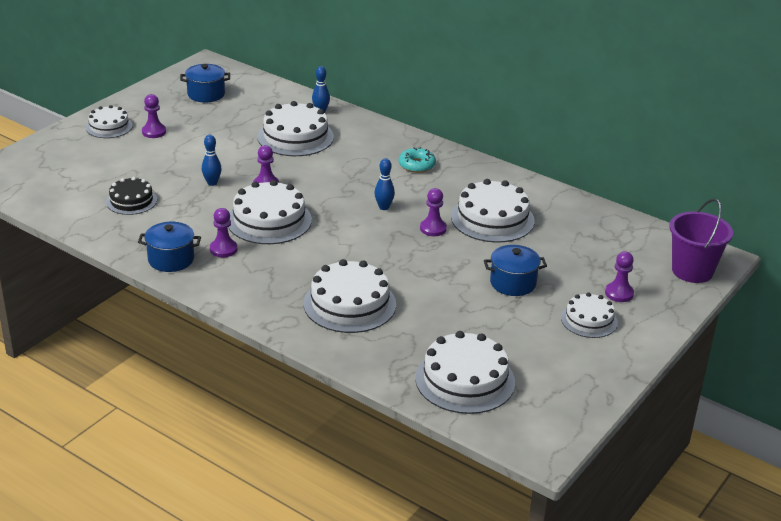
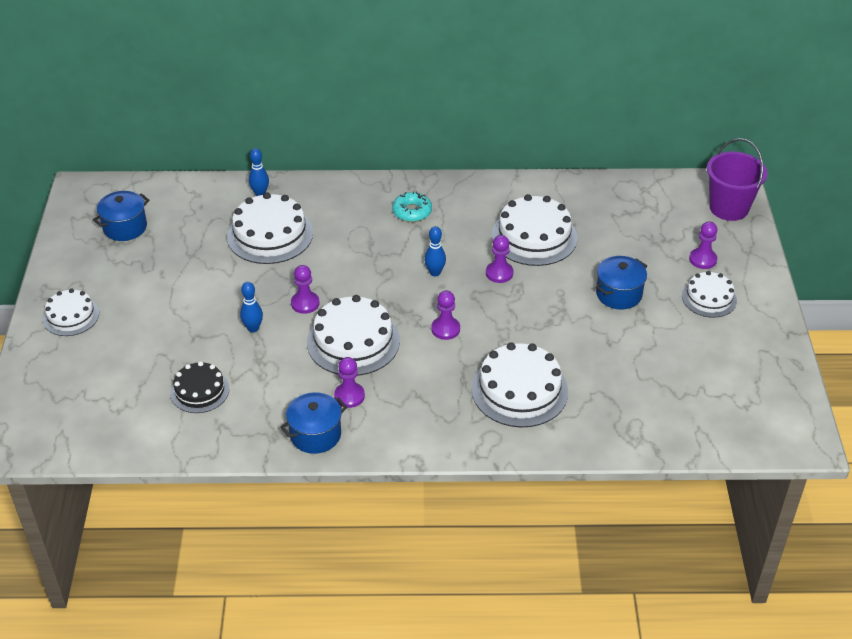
camera: 35 degrees left, 10 degrees up
(154, 132) = (125, 299): purple pawn -> purple pawn (445, 329)
(465, 380) = (685, 411): white cake -> none

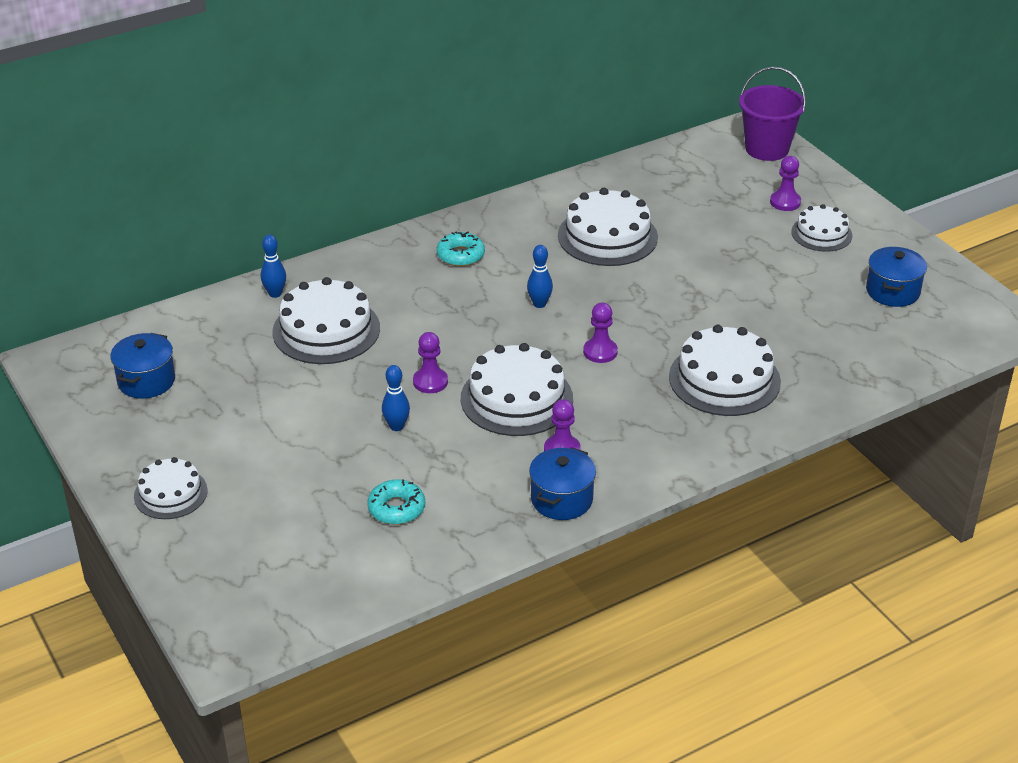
camera: 30 degrees left, 5 degrees down
(200, 391) = (396, 508): black cake -> turquoise donut
(499, 273) = (605, 281): purple pawn -> none
(619, 294) = (737, 259): blue pot -> blue pot (892, 291)

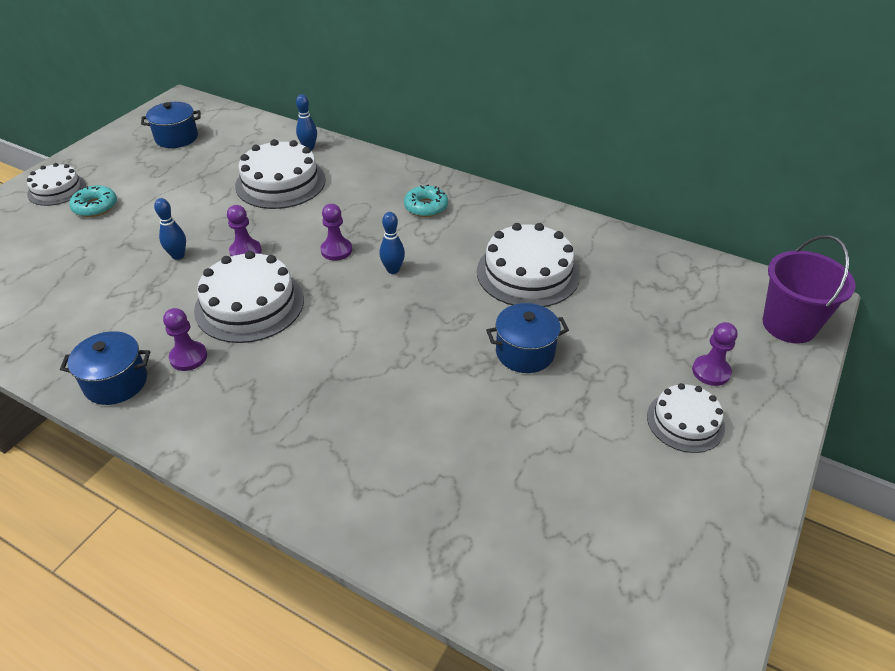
camera: 60 degrees right, 5 degrees up
(396, 508) = (72, 293): turquoise donut -> turquoise donut (95, 207)
(600, 352) = (348, 330): purple pawn -> purple pawn (336, 250)
(724, 379) = (361, 432): white cake -> none
(892, 291) = (636, 528): blue pot -> blue pot (525, 352)

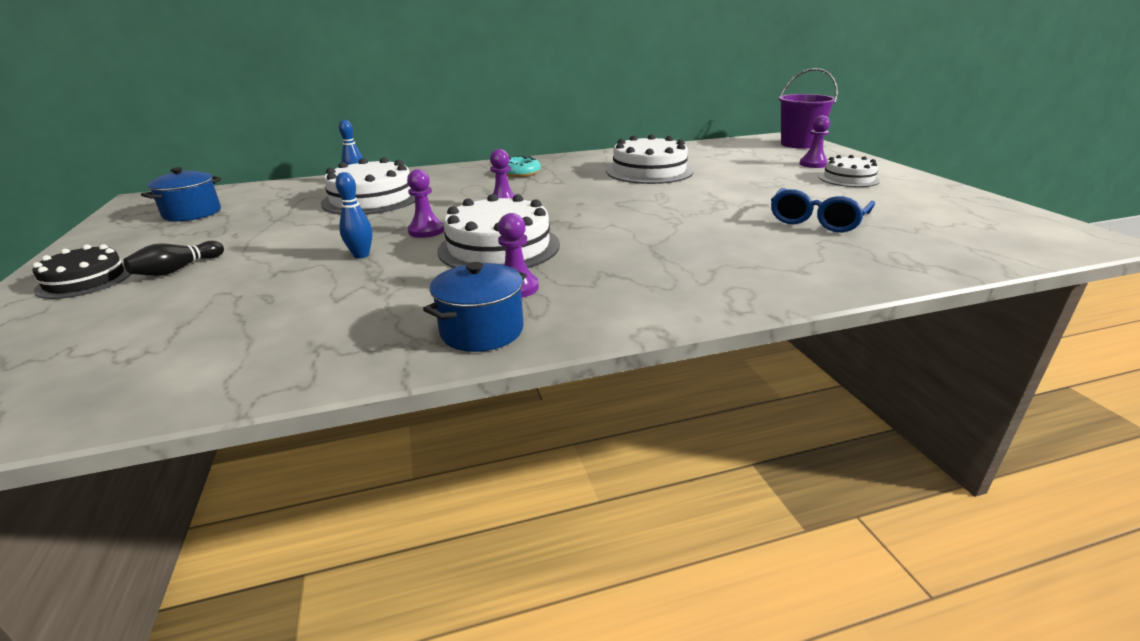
camera: 45 degrees left, 15 degrees down
(57, 189) = (85, 280): white cake -> black cake
(95, 207) = (178, 269): turquoise donut -> black bowling pin
(393, 270) = (567, 197): blue bowling pin -> none
(502, 452) = (817, 221): none -> blue glasses
(525, 352) = (726, 191): blue pot -> none

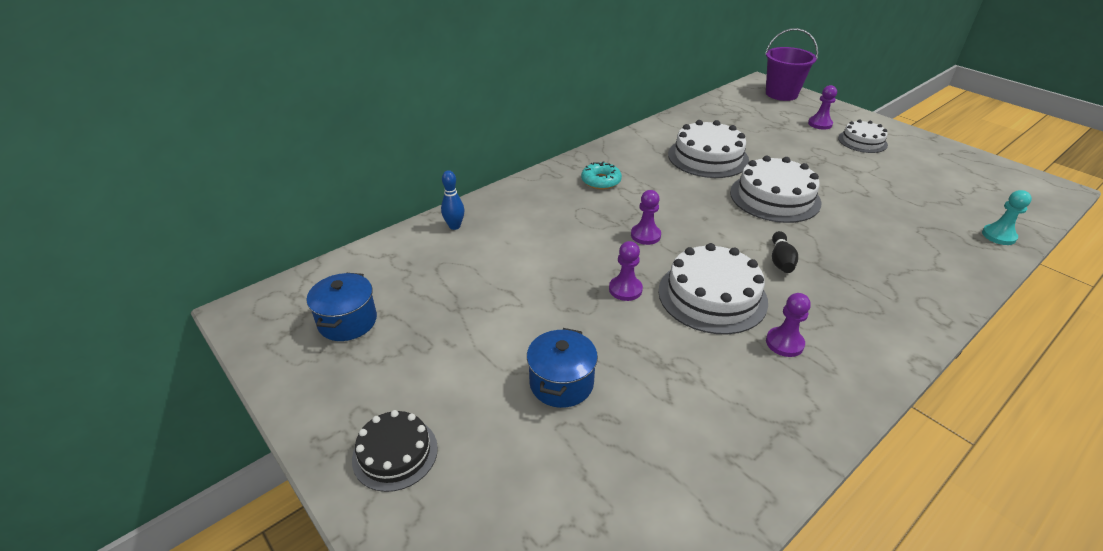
camera: 25 degrees left, 10 degrees up
(178, 269) = (469, 409): black bowling pin -> black bowling pin (780, 260)
(361, 255) = (613, 338): blue bowling pin -> none
(372, 199) = (510, 252): white cake -> white cake (774, 197)
(482, 331) = (818, 399): blue pot -> blue pot (561, 383)
(817, 221) = (893, 204): blue glasses -> none
(933, 260) = (998, 236): none -> turquoise pawn

